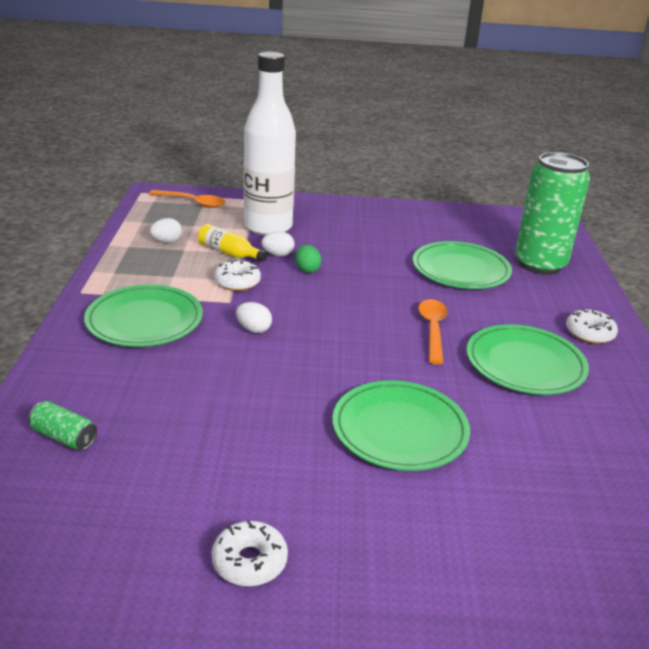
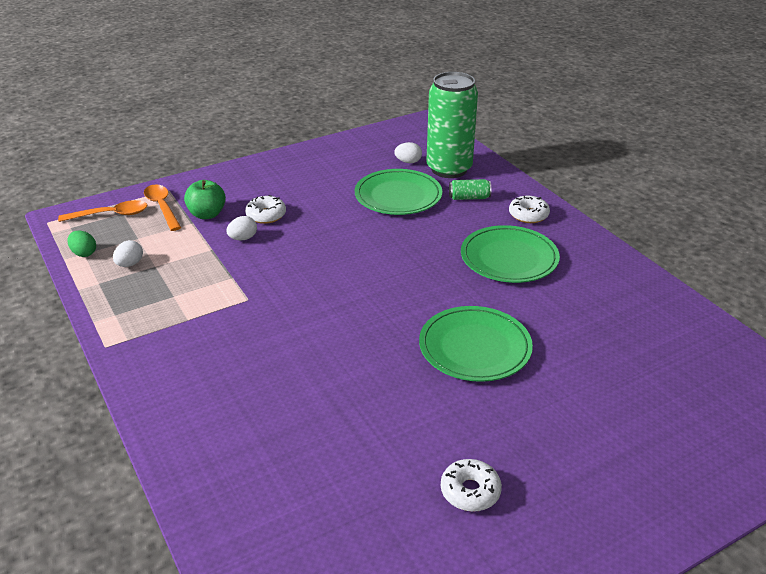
camera: 30 degrees left, 5 degrees up
(64, 437) = (240, 476): green can -> green can (469, 198)
(144, 320) = (194, 347): green plate -> none
(229, 253) = (199, 253): yellow bottle -> none
(237, 282) = (235, 278): white donut -> white donut (266, 215)
(253, 329) = (293, 315): white egg -> white egg (408, 162)
(268, 227) = (207, 214): white bottle -> green apple
(307, 269) = (281, 243): green egg -> green egg (84, 253)
(432, 329) = (424, 257): orange spoon -> orange spoon (162, 207)

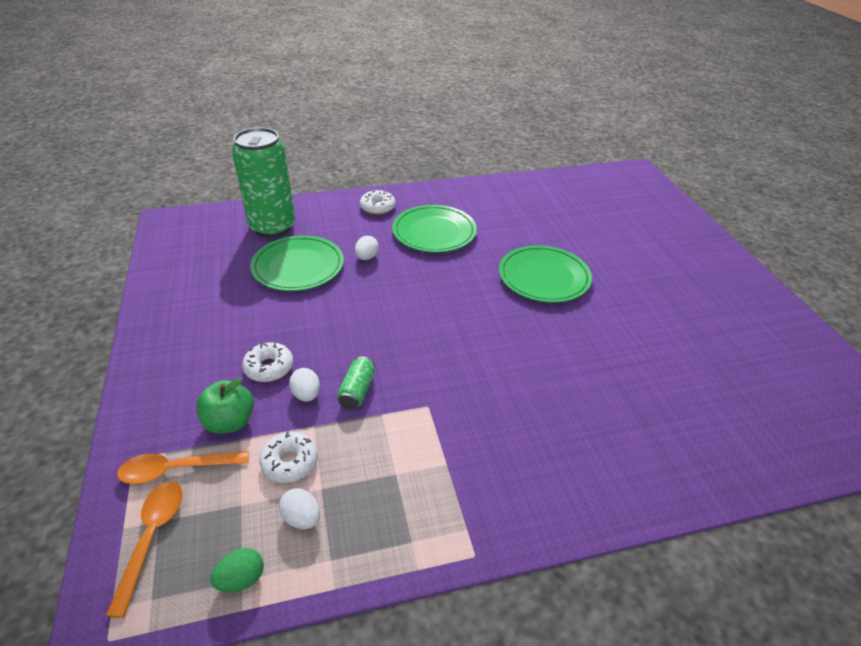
camera: 75 degrees left, 5 degrees up
(408, 162) = (238, 247): white egg -> white egg (367, 257)
(469, 198) = (330, 228): green can -> green can (357, 391)
(470, 491) = (698, 317): white donut -> white donut (290, 462)

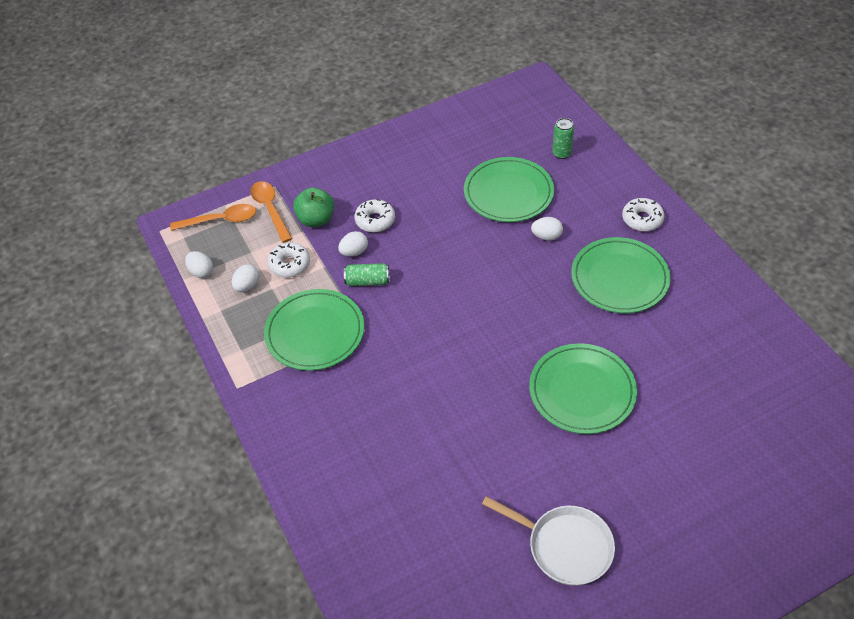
camera: 80 degrees right, 10 degrees up
(241, 579) = (201, 272): green egg -> white egg
(272, 227) = (561, 153): green can -> green can, size x0.40
(413, 453) = (315, 332): none -> green plate
(694, 320) = (565, 546): none -> white pan

